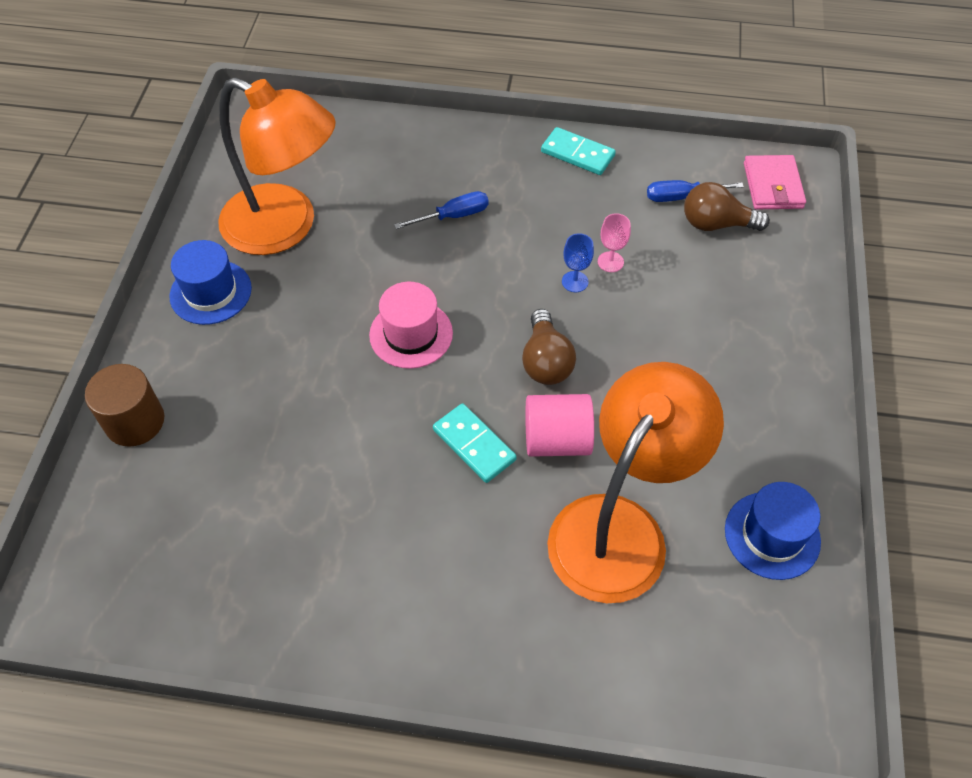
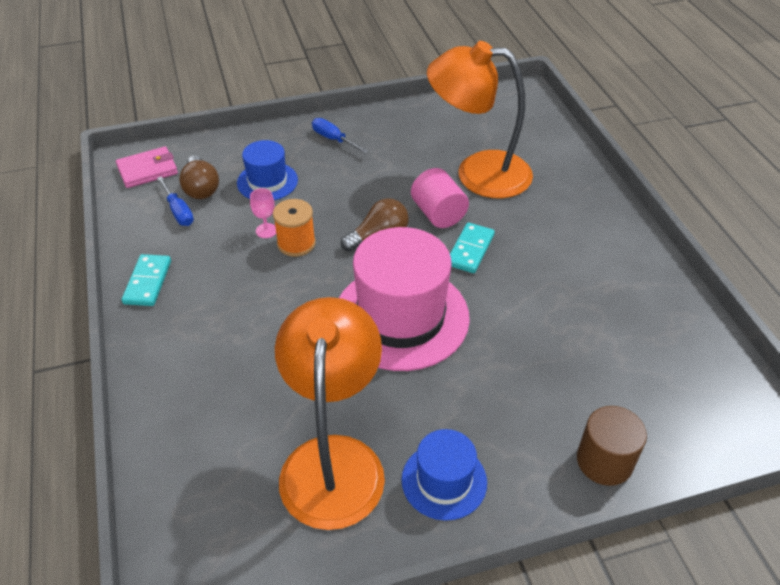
camera: 115 degrees left, 10 degrees down
(411, 334) = (401, 317): pink hat -> pink hat, size x1.89
(453, 216) = (260, 337): blue screwdriver -> blue screwdriver (333, 139)
(575, 281) = (296, 243): blue goblet -> orange spool
(772, 535) = (438, 121): blue hat -> blue hat (267, 181)

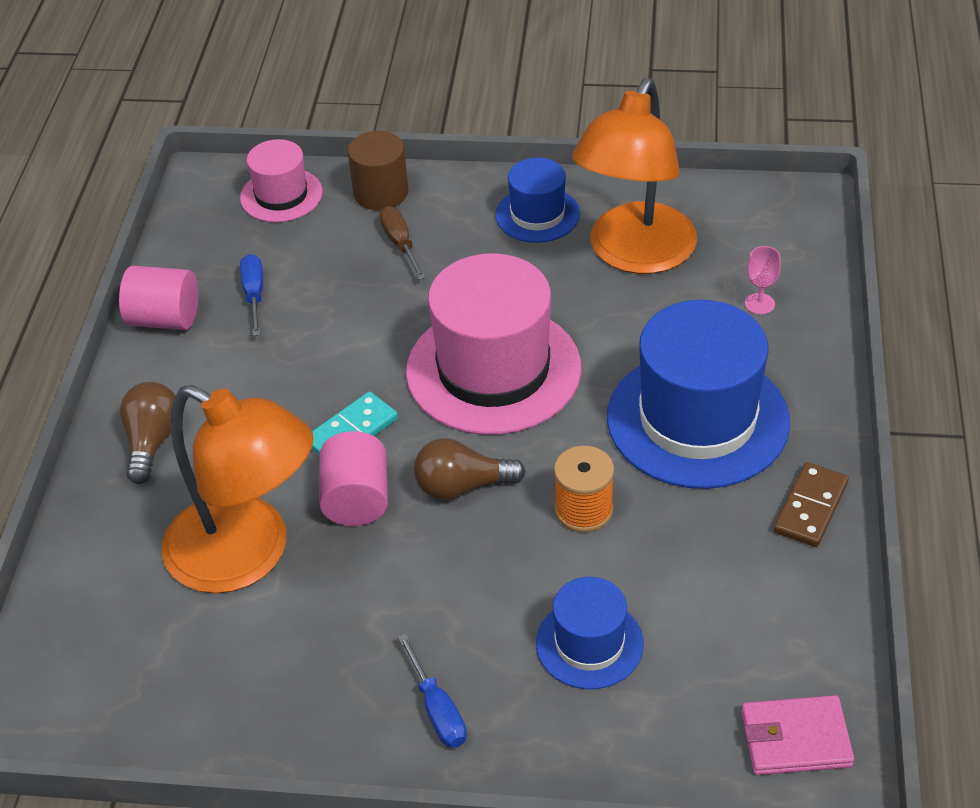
camera: 155 degrees left, 0 degrees up
(147, 282) = (811, 507): turquoise domino -> brown domino
(178, 211) = (750, 623): blue screwdriver -> blue screwdriver (254, 294)
(201, 188) = (705, 663): brown light bulb -> brown light bulb (152, 442)
(237, 321) = (697, 419): none -> blue hat
(266, 230) = (620, 545): pink goblet -> pink goblet (759, 304)
(545, 408) = (400, 244): none -> brown screwdriver
(663, 289) = (164, 319): none -> pink cylinder
(689, 429) = (281, 195): none -> pink hat

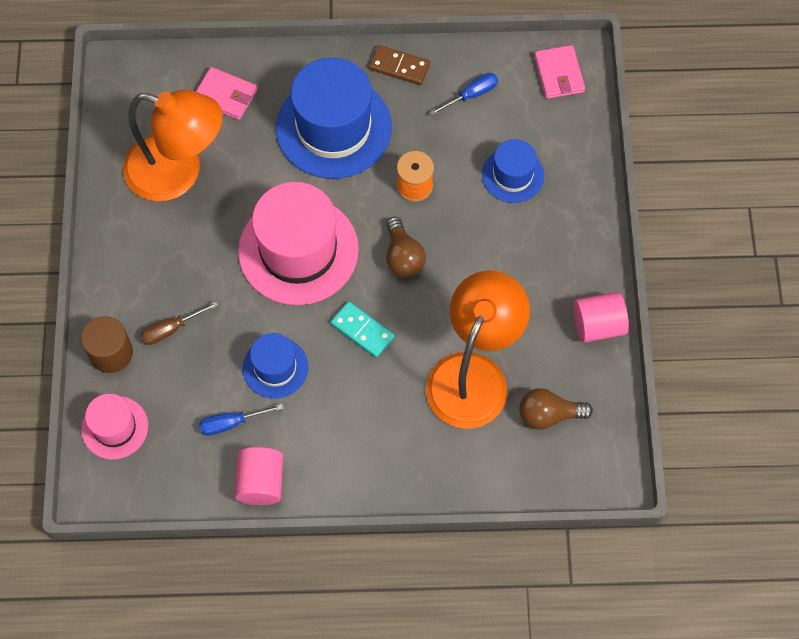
camera: 100 degrees left, 20 degrees up
(152, 442) = (383, 459): brown light bulb -> brown light bulb (548, 415)
(356, 499) = (421, 317): pink cylinder -> pink cylinder (598, 325)
(437, 710) = (569, 248): blue screwdriver -> blue screwdriver (471, 95)
(537, 214) = (135, 239): blue hat -> blue hat (275, 367)
(759, 304) = (225, 95): pink goblet -> pink wallet

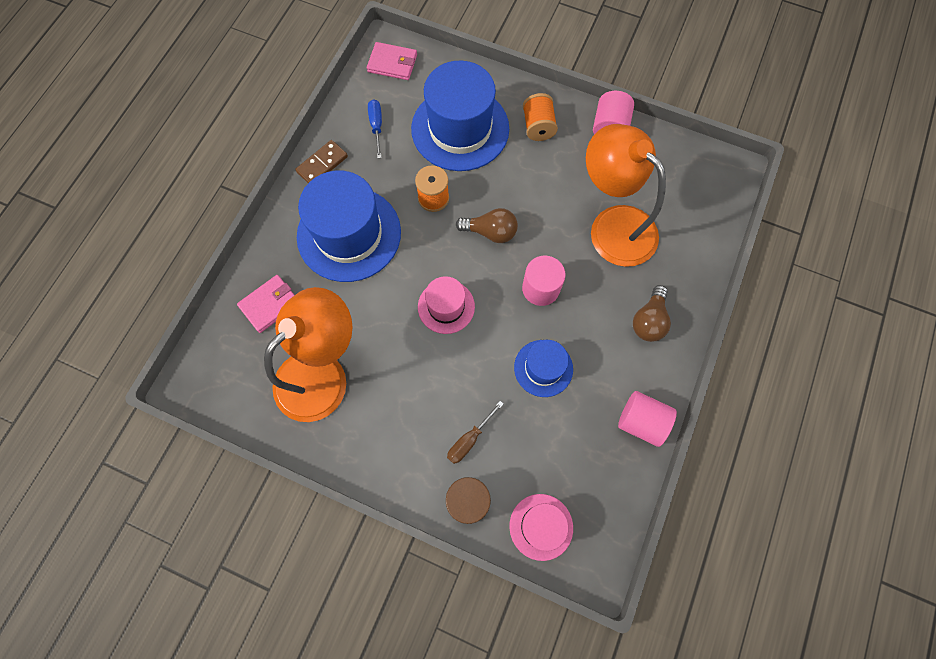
camera: 65 degrees left, 5 degrees up
(171, 329) = (469, 440): brown screwdriver -> brown screwdriver turned 45 degrees clockwise
(231, 423) = (578, 424): blue screwdriver -> none
(298, 250) = (446, 307): pink hat -> pink hat, size x0.53
(362, 331) = (540, 288): turquoise domino -> pink cylinder
(512, 175) = (460, 129): blue hat -> blue hat, size x1.89
(548, 415) = (667, 190): brown light bulb -> brown light bulb (649, 320)
(558, 251) = (538, 126): none -> orange spool

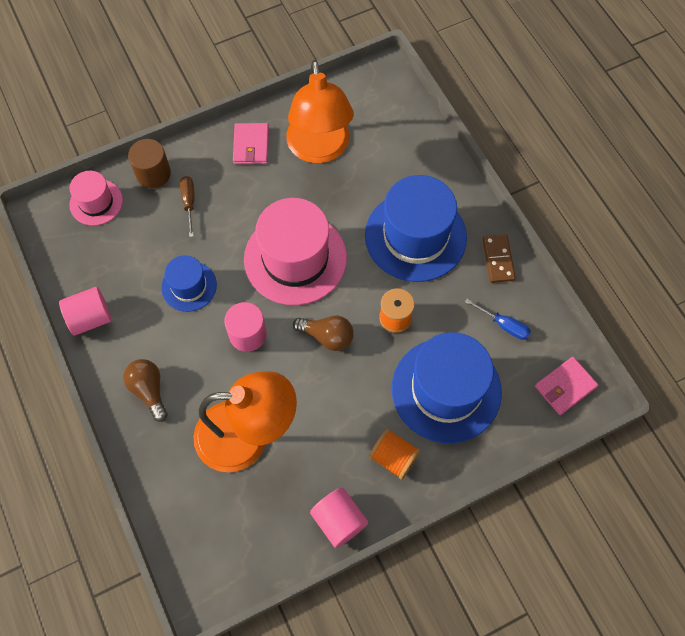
camera: 130 degrees right, 5 degrees down
(270, 304) = (401, 150): pink wallet -> pink wallet (251, 145)
(446, 307) = (295, 258): pink hat -> pink hat, size x1.89
(490, 232) = (327, 336): brown light bulb -> brown light bulb turned 120 degrees counterclockwise

